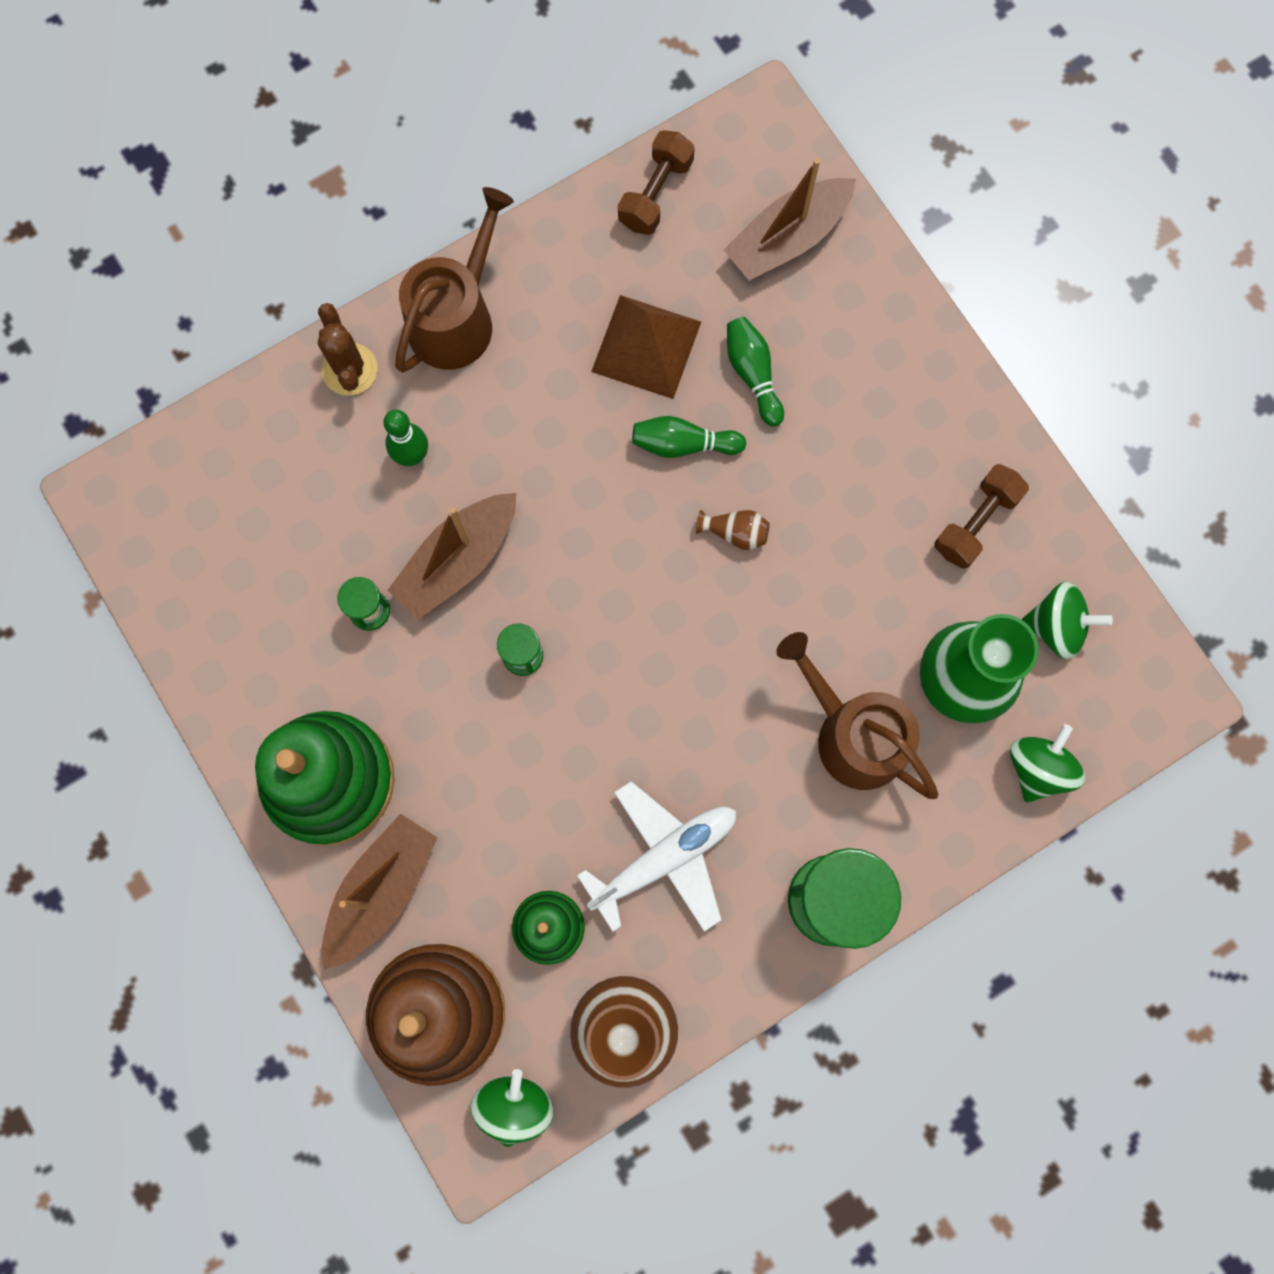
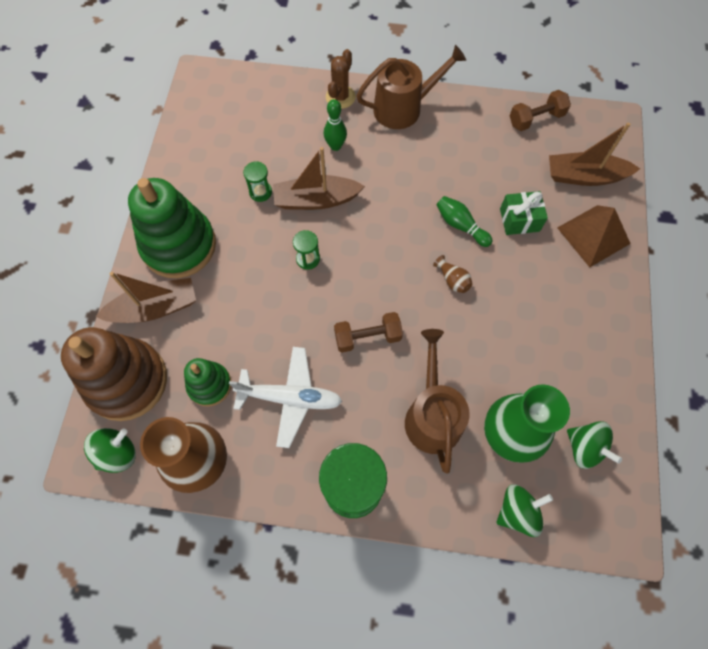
camera: 40 degrees right, 10 degrees down
(646, 346) = (478, 174): brown pyramid -> brown pyramid (593, 235)
(753, 374) = (519, 220): green bowling pin -> green gift
(976, 522) = (580, 365): brown dumbbell -> brown dumbbell (367, 337)

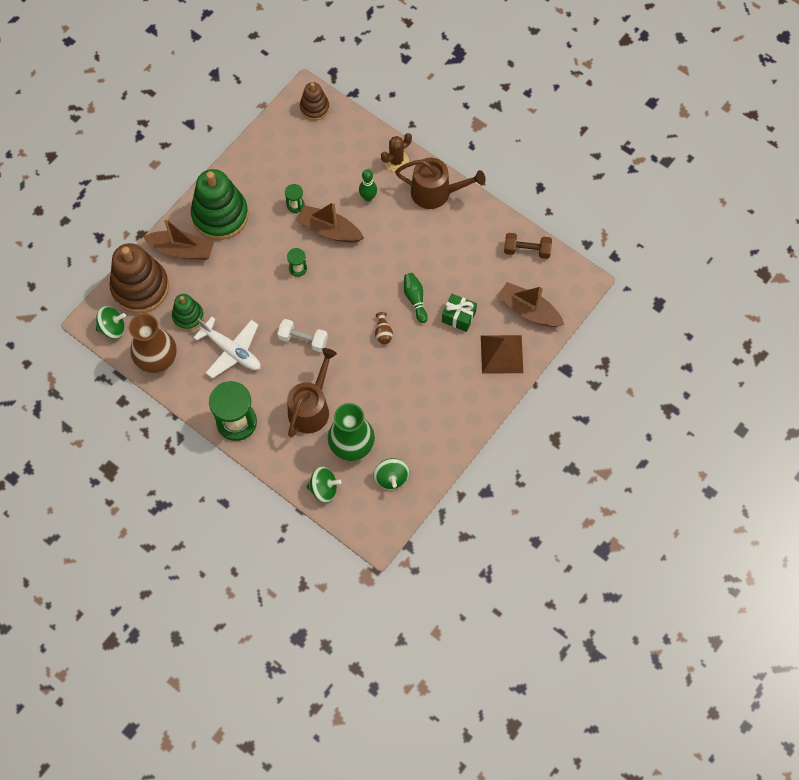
camera: 30 degrees right, 0 degrees up
(218, 86) = (314, 108): none -> brown stacking toy
(367, 337) = (303, 339): brown dumbbell -> white dumbbell

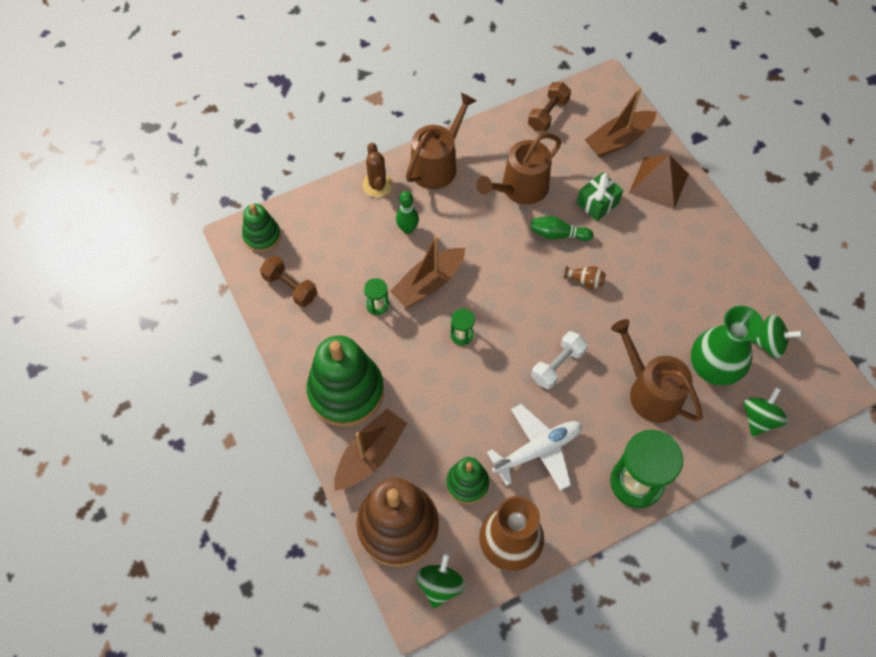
camera: 65 degrees left, 5 degrees down
(282, 145) = (290, 287): none -> brown dumbbell
(314, 108) = (262, 236): brown stacking toy -> green stacking toy
(444, 258) = (520, 188): none -> brown watering can

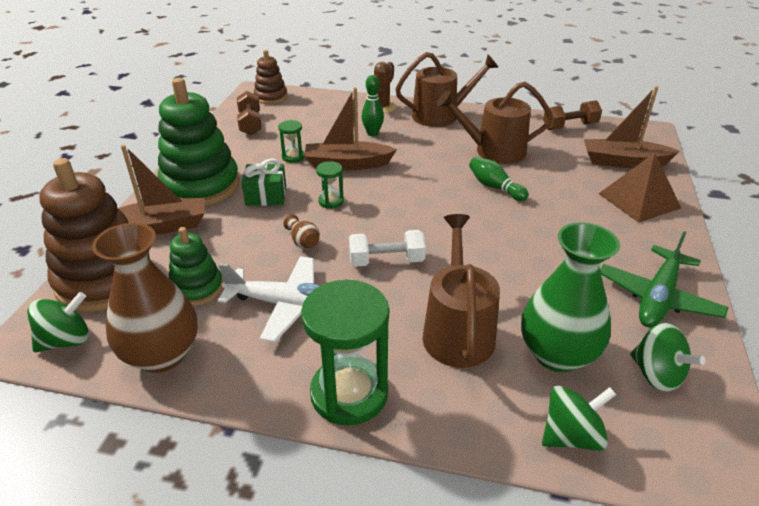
camera: 40 degrees right, 25 degrees down
(262, 236) = (271, 97): green stacking toy -> brown stacking toy
(585, 281) = (485, 224): brown vase -> brown vase (303, 242)
(597, 203) = (557, 186): green gift -> green gift (266, 196)
(731, 278) = (658, 298): none -> green plane

